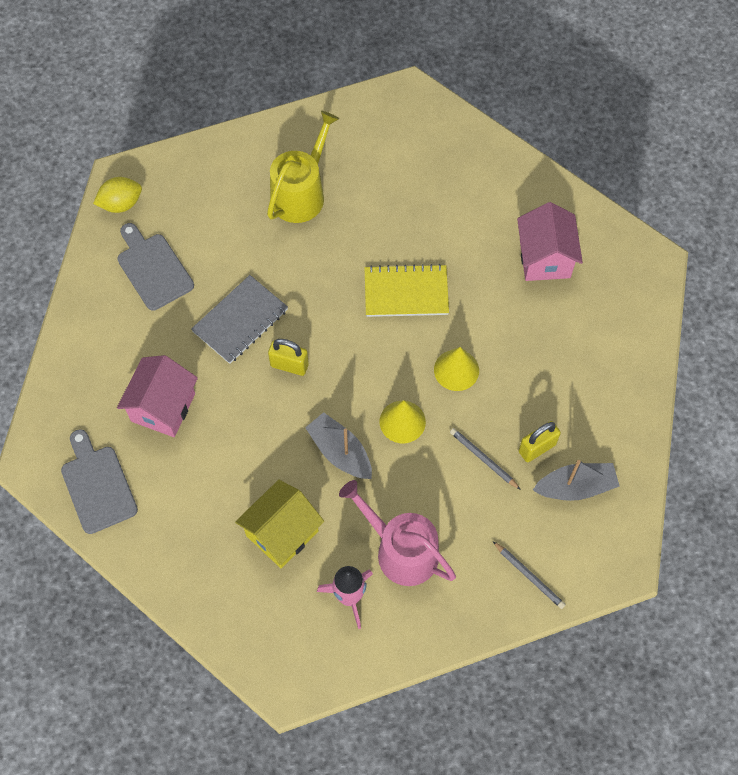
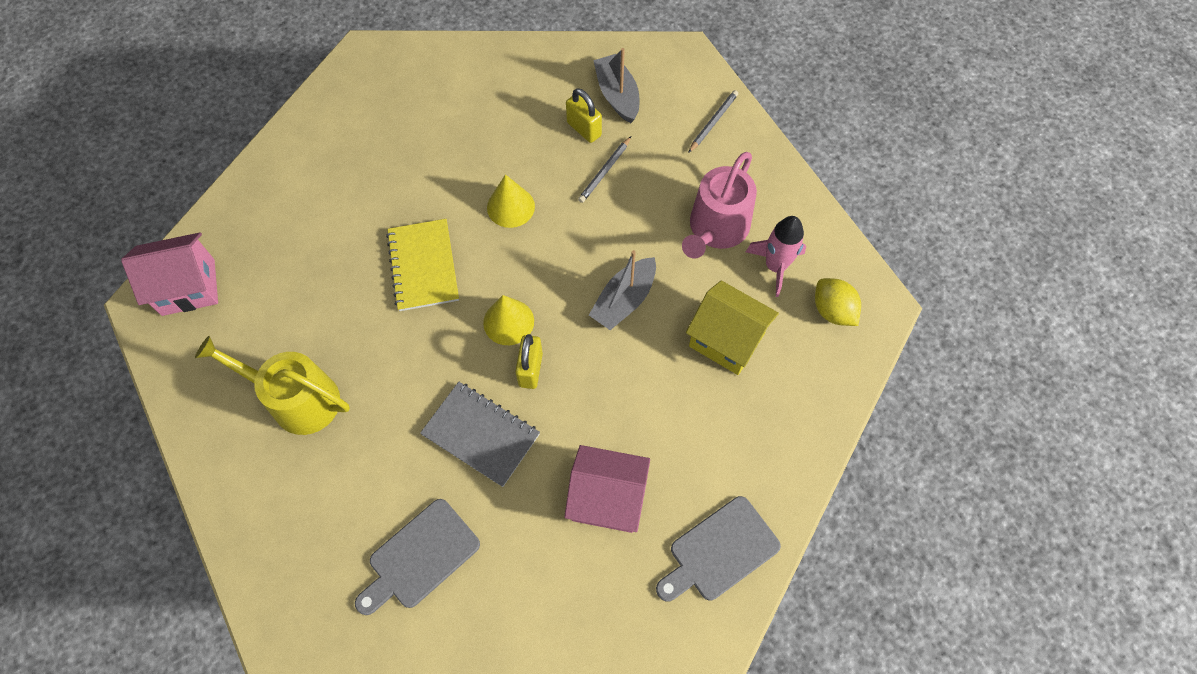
camera: 100 degrees left, 0 degrees up
(121, 204) = (324, 626): yellow lemon -> yellow lemon (832, 311)
(402, 421) = (578, 247): yellow cone -> yellow cone (508, 322)
(544, 258) = (368, 144): pink house -> pink house (188, 287)

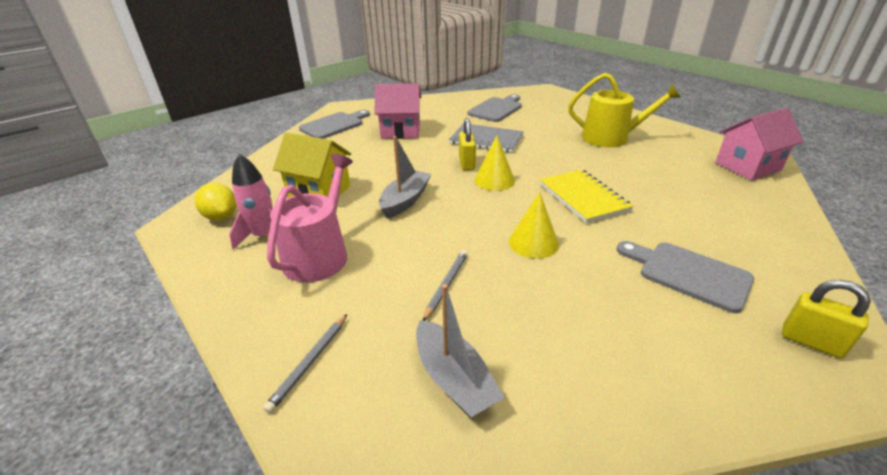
camera: 170 degrees right, 30 degrees down
(400, 147) = (688, 274): none -> grey cutting board
(584, 129) = (486, 325): yellow padlock -> yellow padlock (811, 341)

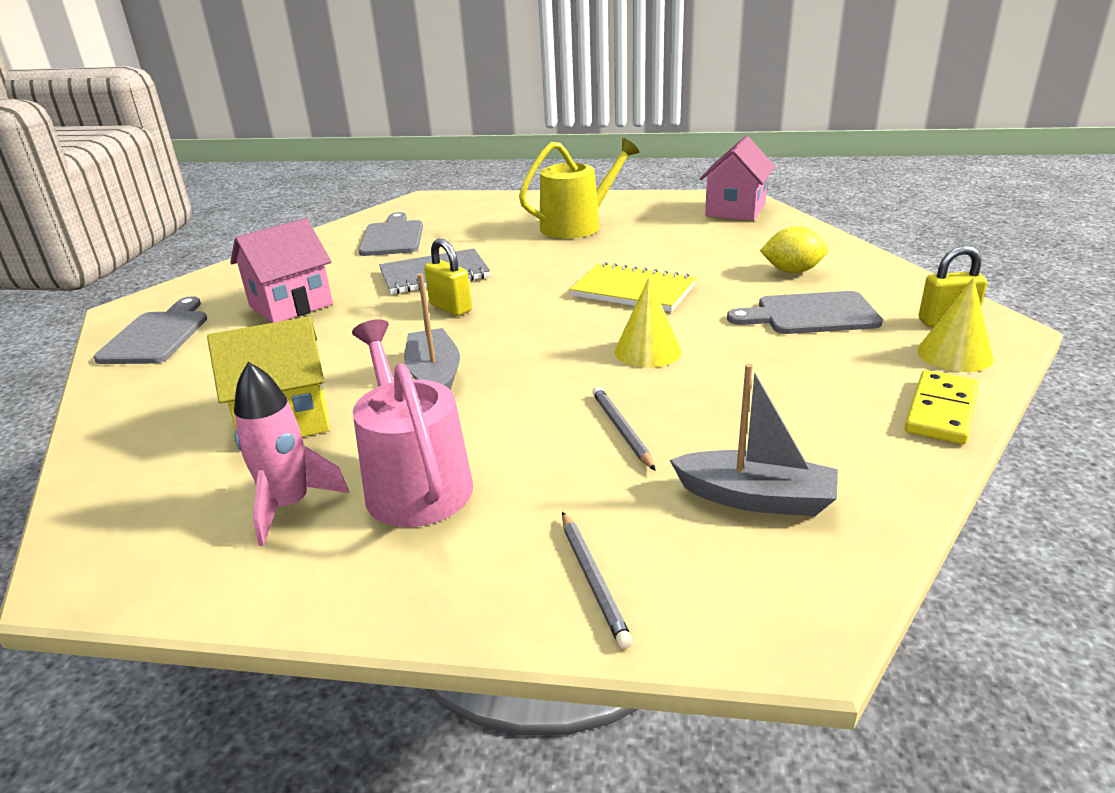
camera: 40 degrees left, 5 degrees down
(221, 216) = (160, 522): yellow lemon -> yellow lemon (792, 271)
(494, 180) = (512, 311): yellow cone -> yellow cone (954, 354)
(683, 411) = (941, 411): none -> yellow domino

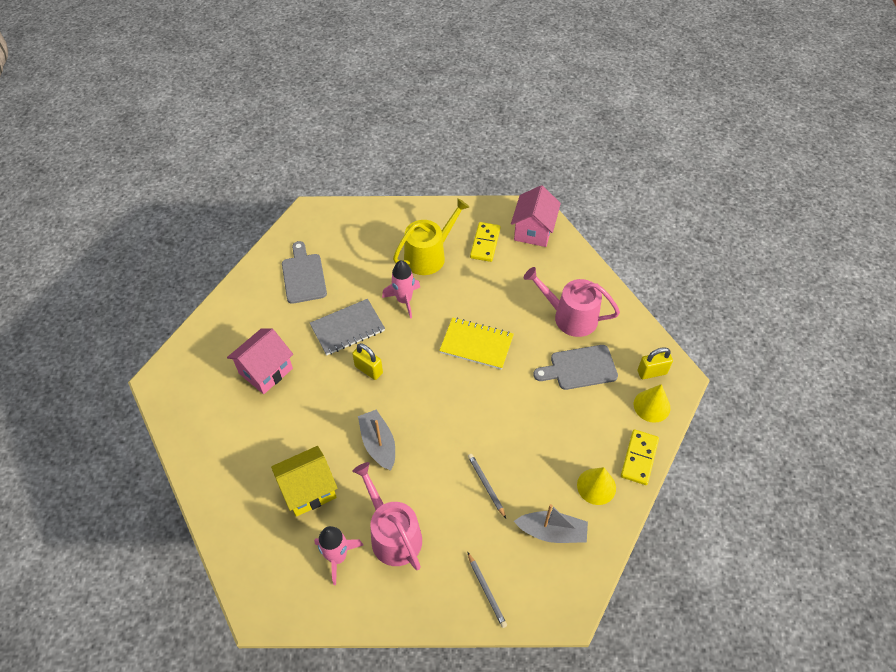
camera: 10 degrees left, 25 degrees up
(157, 335) = (194, 410): grey cutting board -> none
(529, 255) = (404, 300): none -> pink rocket
(647, 351) = (492, 411): yellow cone -> yellow cone (596, 486)
(661, 218) = (485, 243): none -> yellow domino
(792, 271) = (570, 317): yellow lemon -> pink watering can

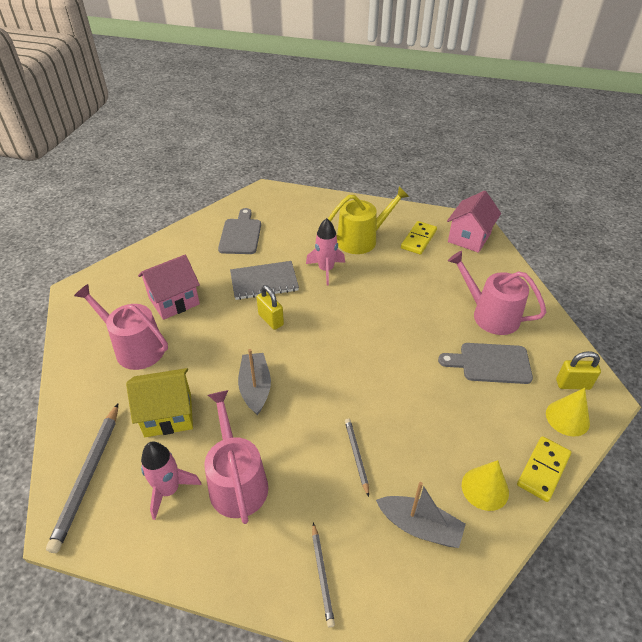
camera: 15 degrees right, 10 degrees down
(248, 431) = (135, 348): none -> pink watering can
(261, 564) = (88, 477): none -> grey pencil
(476, 344) = (385, 320): yellow notebook -> none

